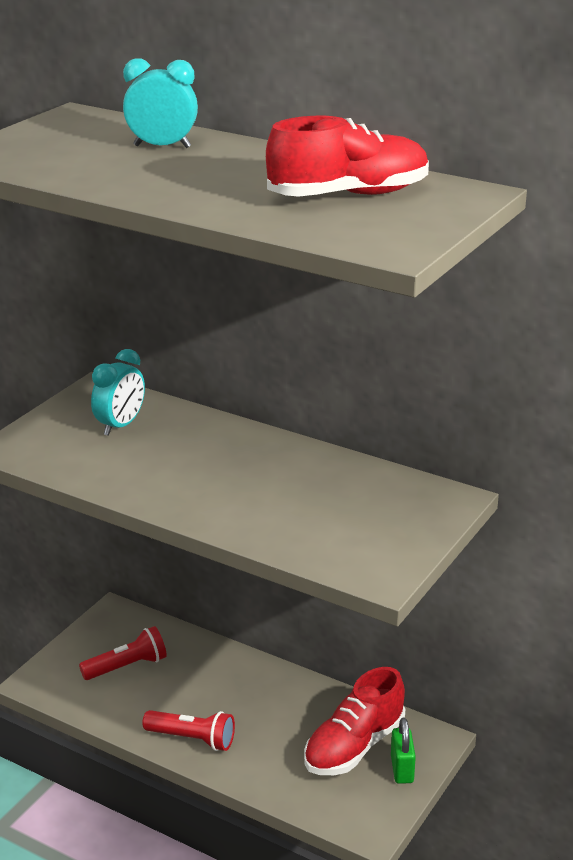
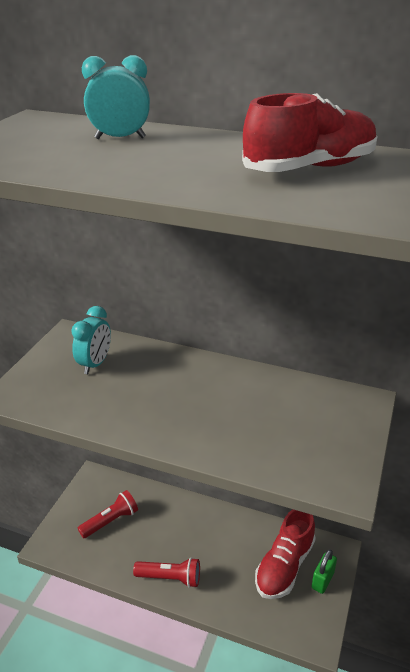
camera: 10 degrees left, 5 degrees up
(402, 769) = (322, 580): green padlock -> green padlock turned 45 degrees clockwise

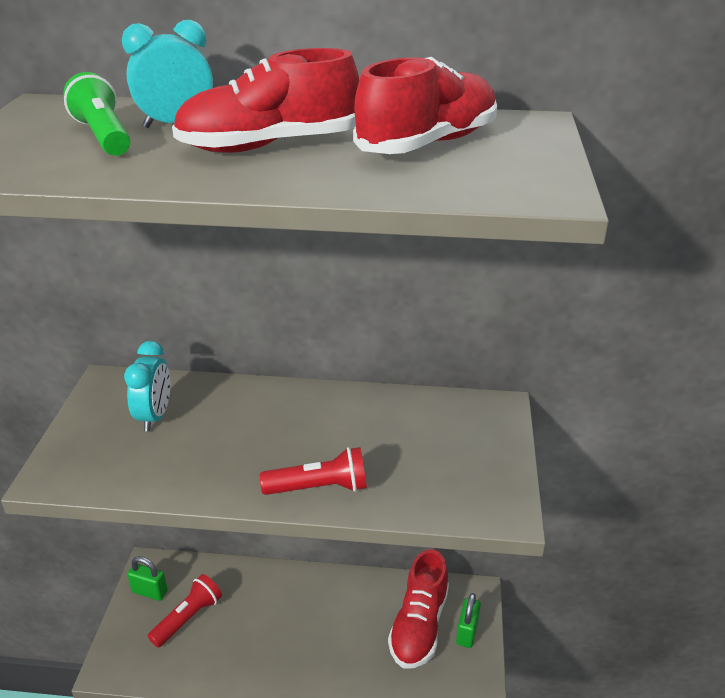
camera: 15 degrees left, 0 degrees up
(62, 143) = (103, 136): none -> green flashlight
(88, 495) = (150, 591): none -> green padlock
(170, 578) = (284, 671): red flashlight -> red flashlight (319, 487)
(181, 159) = (269, 146): none -> red shoe

